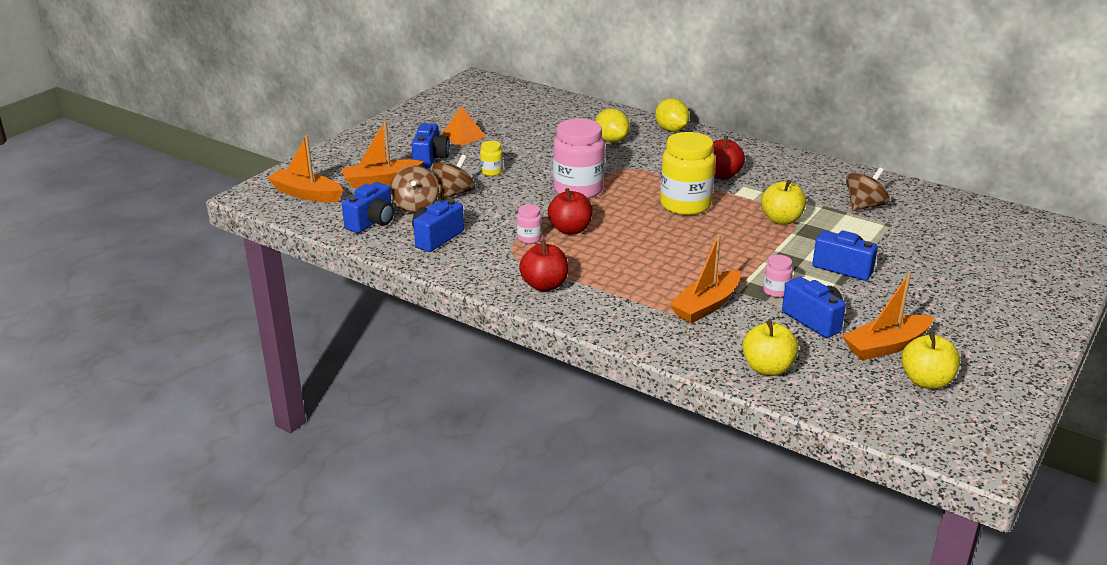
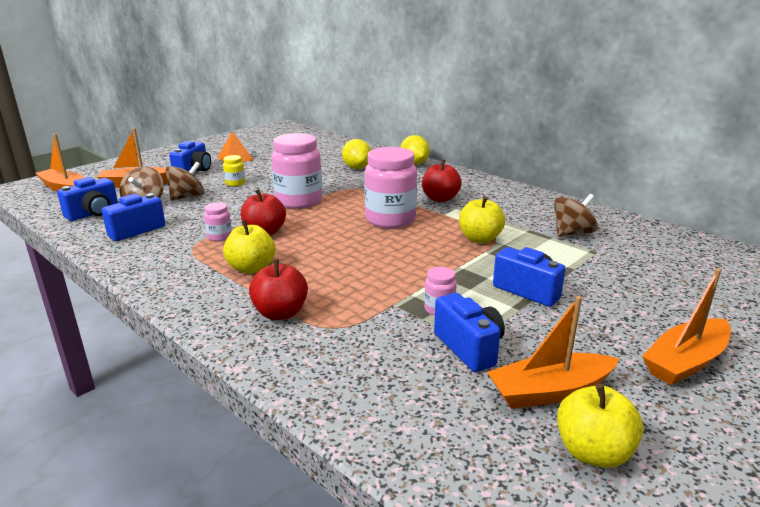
camera: 10 degrees right, 5 degrees down
(544, 285) = (195, 281): red apple -> red apple (280, 313)
(685, 205) = (390, 220): yellow jar -> pink jar
(706, 306) = (350, 318): orange boat -> orange boat (685, 362)
(767, 368) = (380, 405): yellow apple -> yellow apple (251, 268)

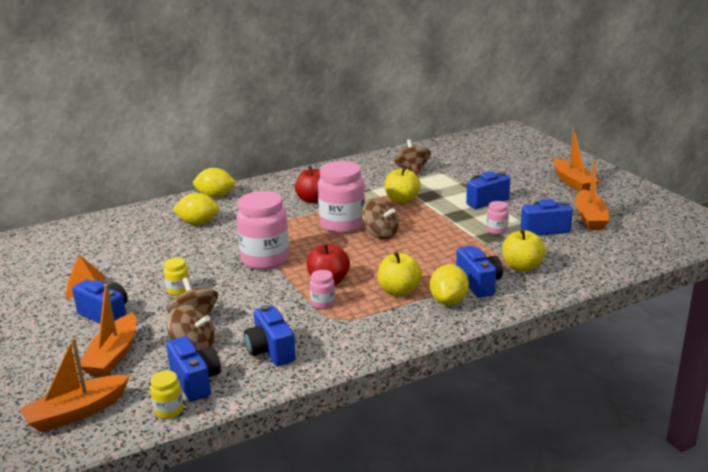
camera: 70 degrees left, 0 degrees up
(56, 213) = (169, 410): none -> yellow jar
(233, 299) = (448, 301): none -> yellow lemon
(280, 313) = (479, 284): red apple -> blue camera
(381, 240) = (380, 234): none -> brown spinning top
(593, 452) = (636, 219): yellow apple -> yellow apple (522, 267)

